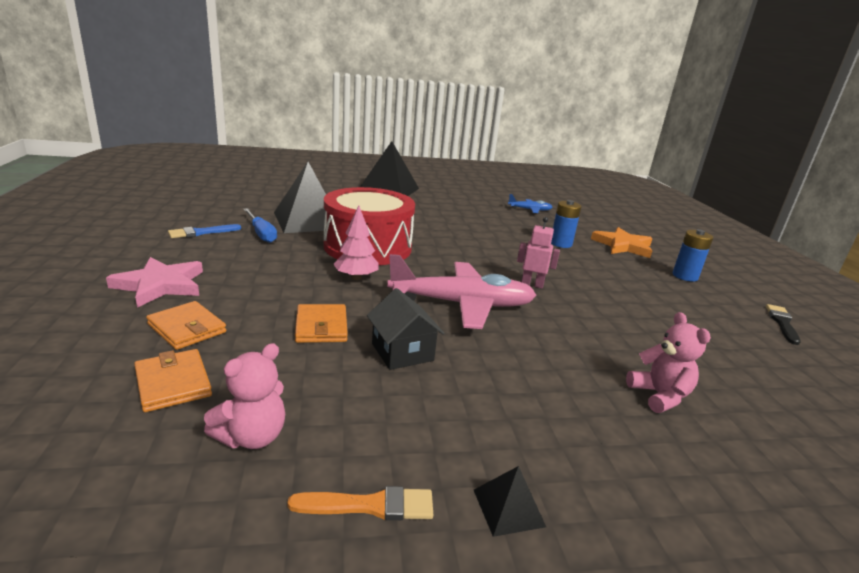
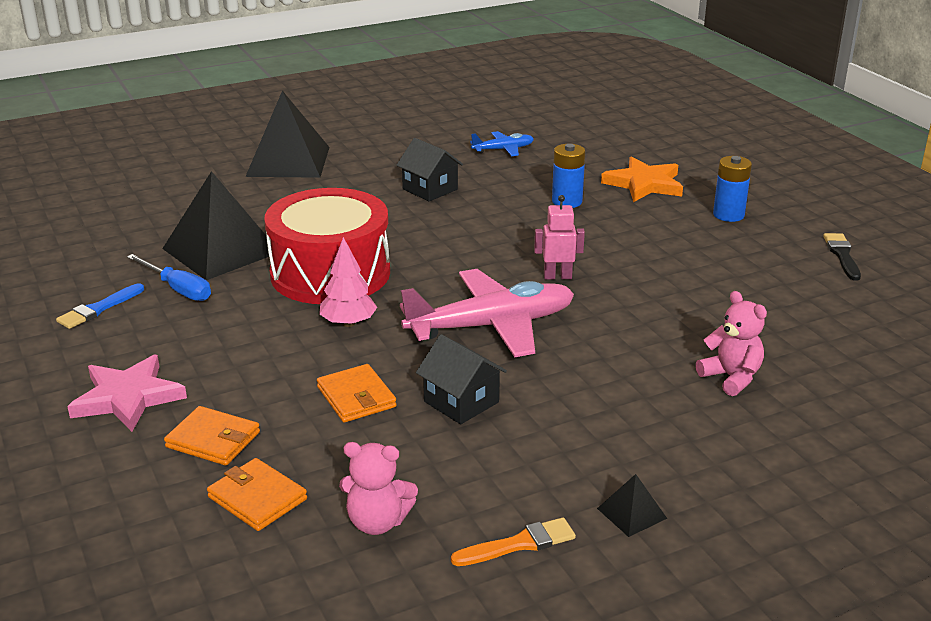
camera: 15 degrees left, 5 degrees up
(252, 437) = (377, 522): pink teddy bear -> pink teddy bear turned 75 degrees clockwise
(468, 219) = (430, 189): none -> black house

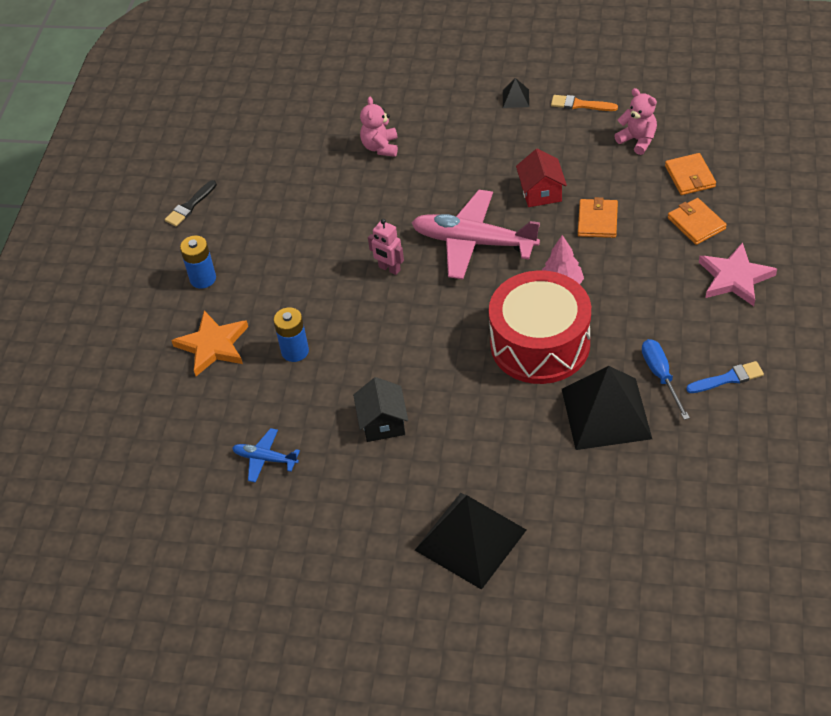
camera: 140 degrees left, 20 degrees up
(461, 402) = (541, 192): black house -> red house

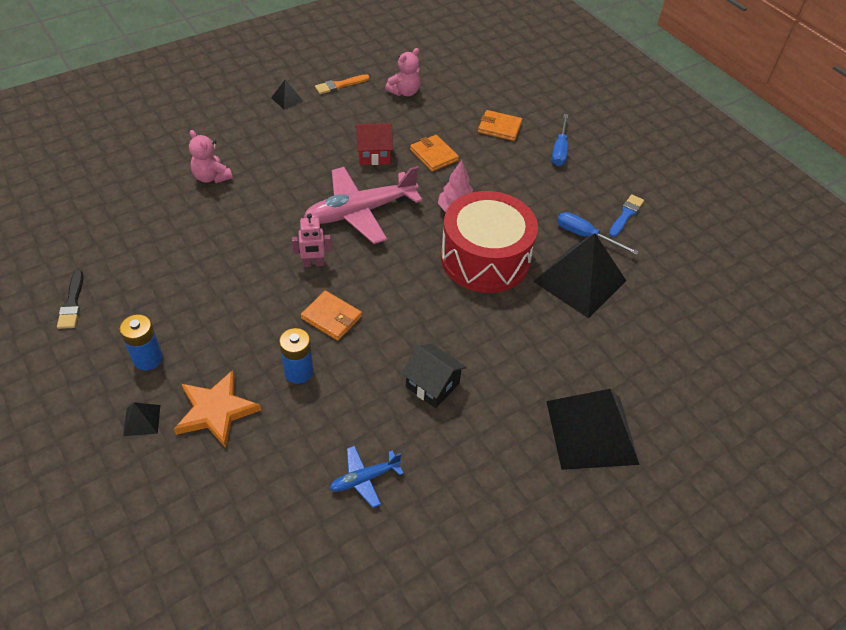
camera: 50 degrees left, 0 degrees up
(161, 322) = (141, 420): none -> black pyramid
(541, 192) = (374, 154): red house -> red house turned 45 degrees counterclockwise
(638, 140) = (404, 92): pink teddy bear -> pink teddy bear turned 135 degrees clockwise
(690, 176) = (463, 100): orange wallet -> orange wallet (331, 317)
(734, 278) = (559, 150): pink star -> blue screwdriver

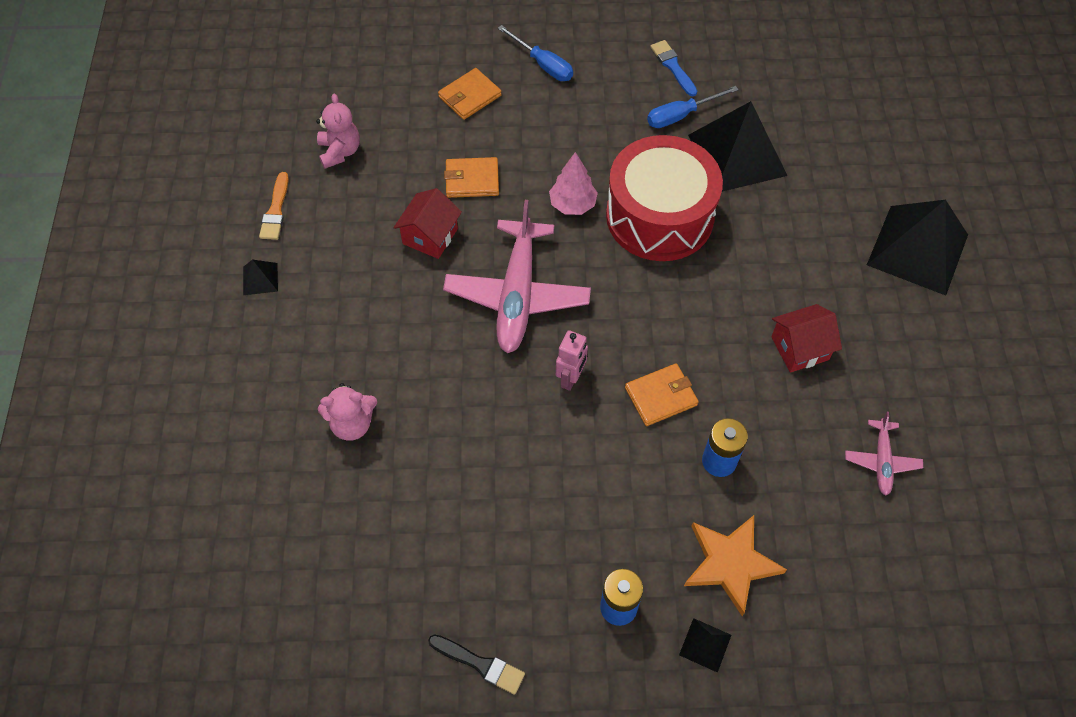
camera: 55 degrees left, 10 degrees up
(364, 479) = (881, 461): blue plane -> pink plane
(432, 385) = (800, 348): black house -> red house

